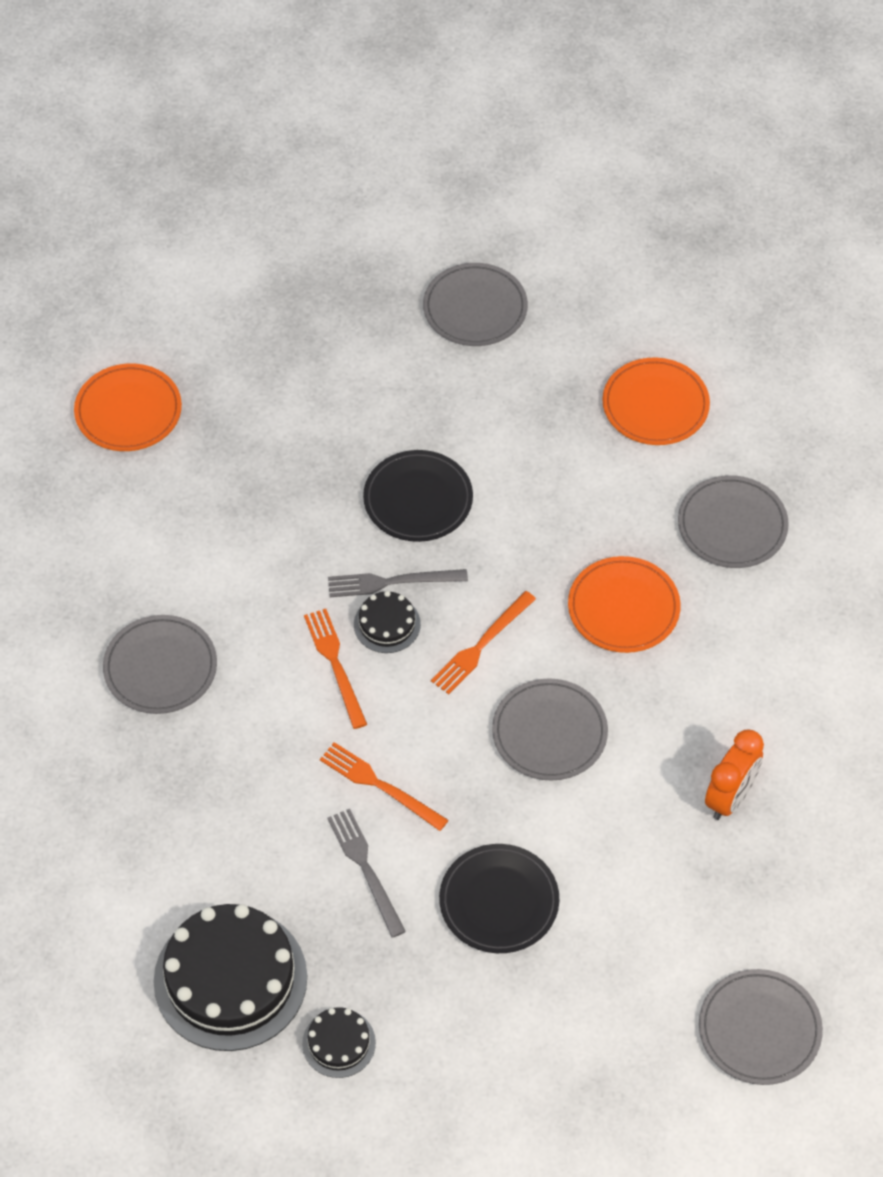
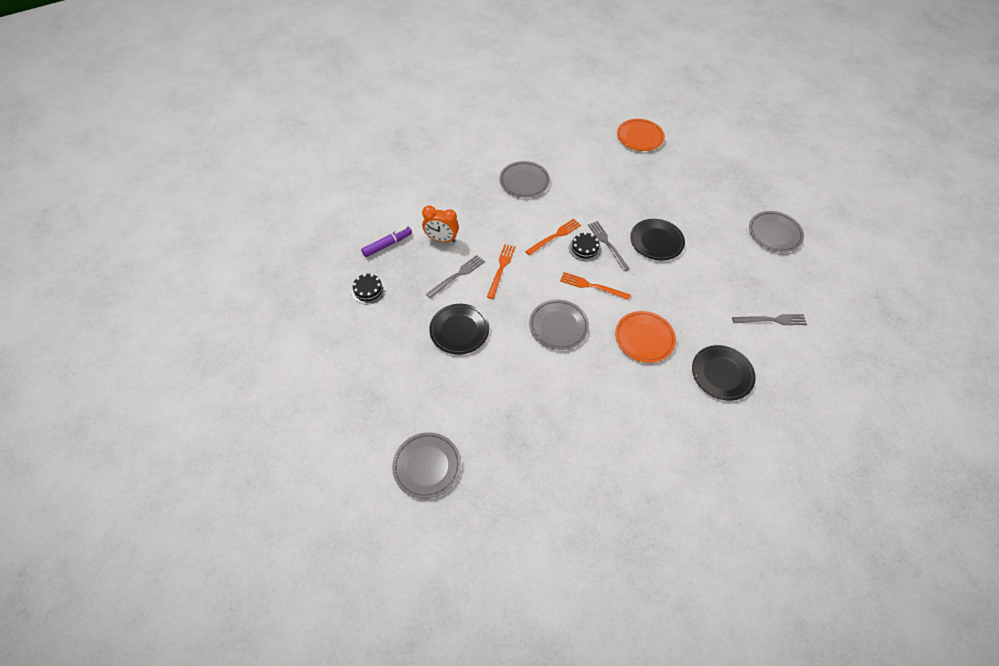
camera: 70 degrees right, 0 degrees up
(230, 979) = (387, 245): black cake -> purple marker
(655, 405) = (772, 320): orange plate -> grey fork
(730, 797) = (557, 416): orange clock -> orange clock (442, 239)
(732, 525) = (722, 374): grey plate -> black plate

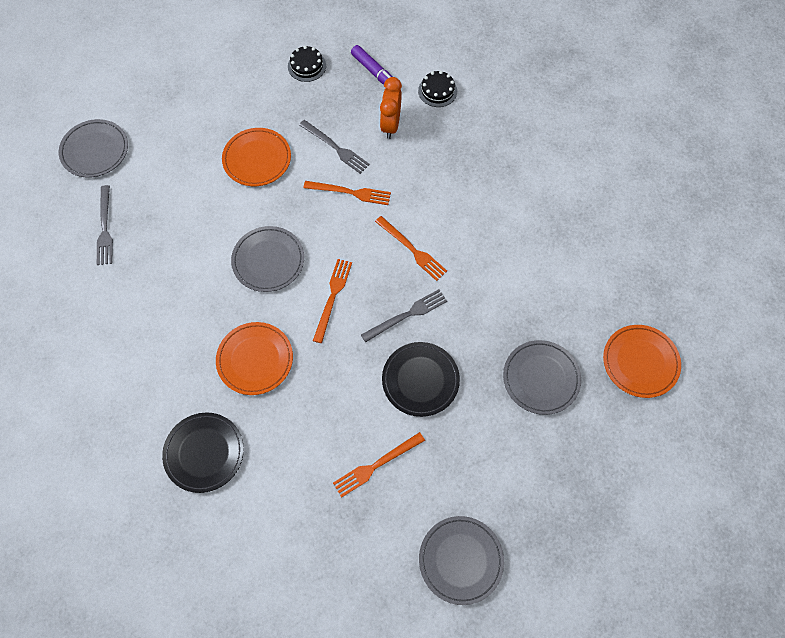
camera: 85 degrees right, 10 degrees up
(459, 330) = (257, 159): black plate -> orange plate
(524, 181) = (508, 207): grey plate -> grey plate (541, 378)
(584, 248) = (395, 287): black cake -> black cake (437, 91)
(719, 270) = (376, 465): none -> orange fork
(772, 320) = (292, 531): grey fork -> grey fork (105, 228)

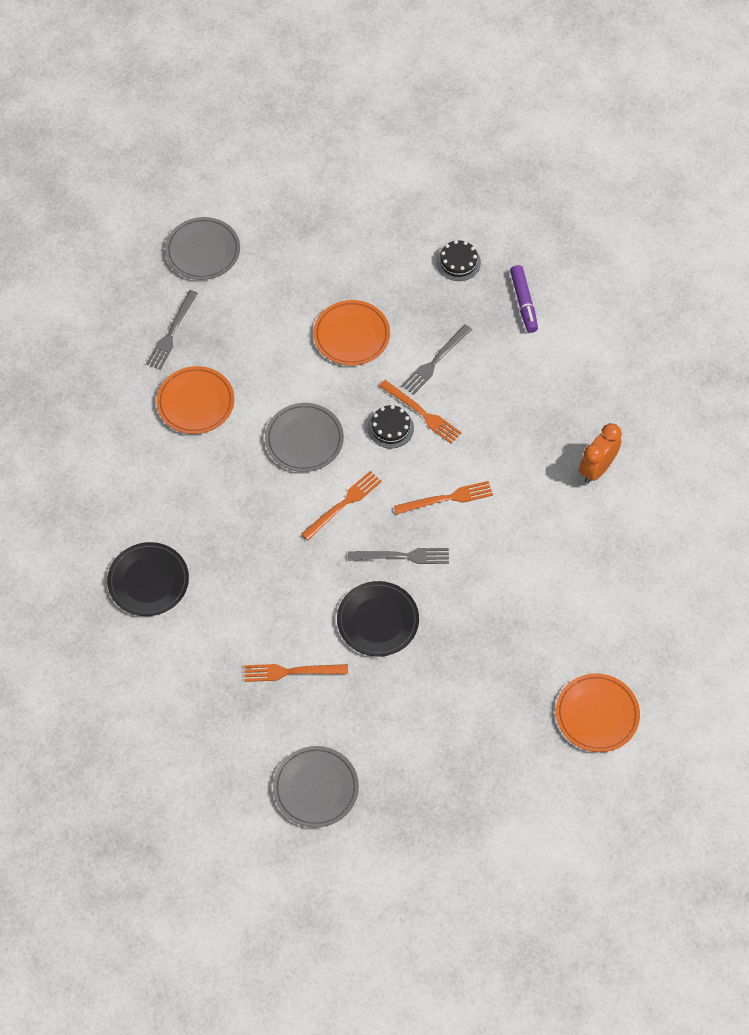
camera: 30 degrees right, 5 degrees down
(255, 359) = (239, 524): orange plate -> orange plate (195, 402)
(335, 148) = (435, 361): grey fork -> grey fork turned 60 degrees clockwise
(390, 125) = (505, 365): orange clock -> orange clock (597, 469)
(412, 250) = (447, 498): orange fork -> orange fork turned 90 degrees counterclockwise
(437, 91) = (576, 353): black cake -> black cake (390, 428)
(541, 378) = (491, 678): grey plate -> none

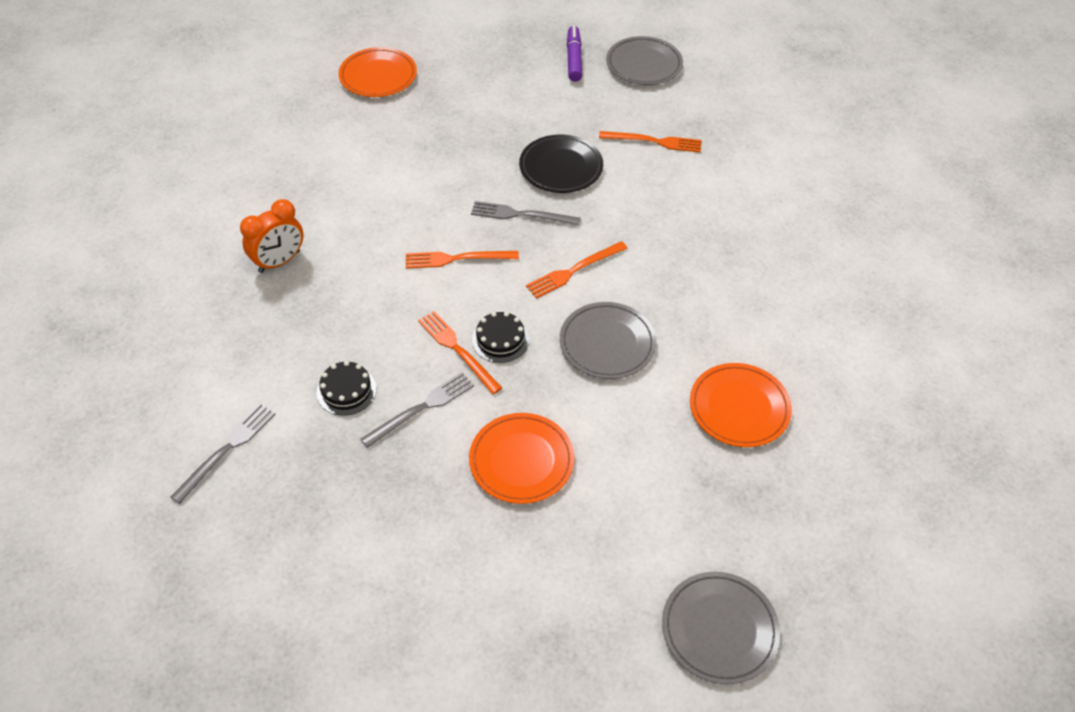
camera: 170 degrees left, 10 degrees down
(148, 581) = (797, 232): black plate -> none
(171, 332) = (769, 506): grey fork -> grey fork (227, 449)
(458, 262) = (343, 541): black cake -> black cake (346, 390)
(523, 302) = (277, 466): purple marker -> purple marker (574, 59)

